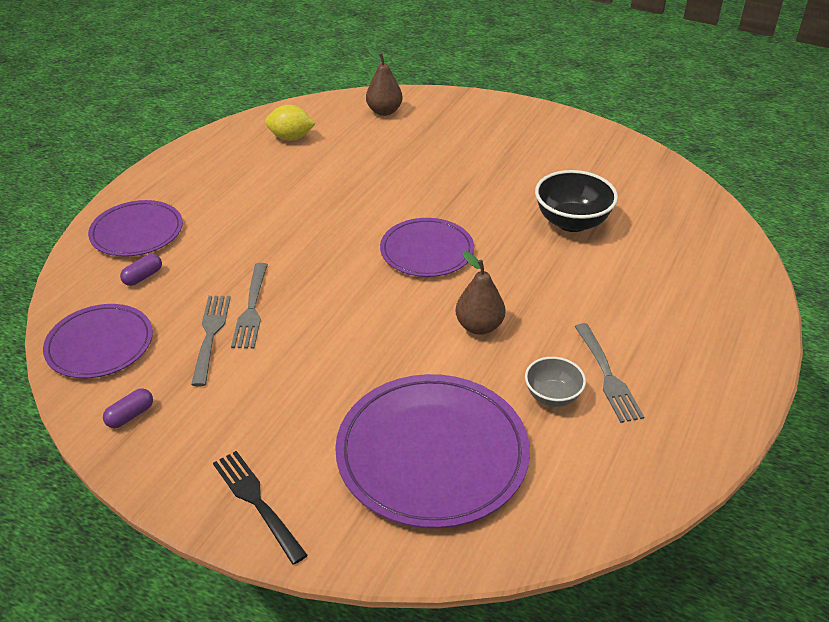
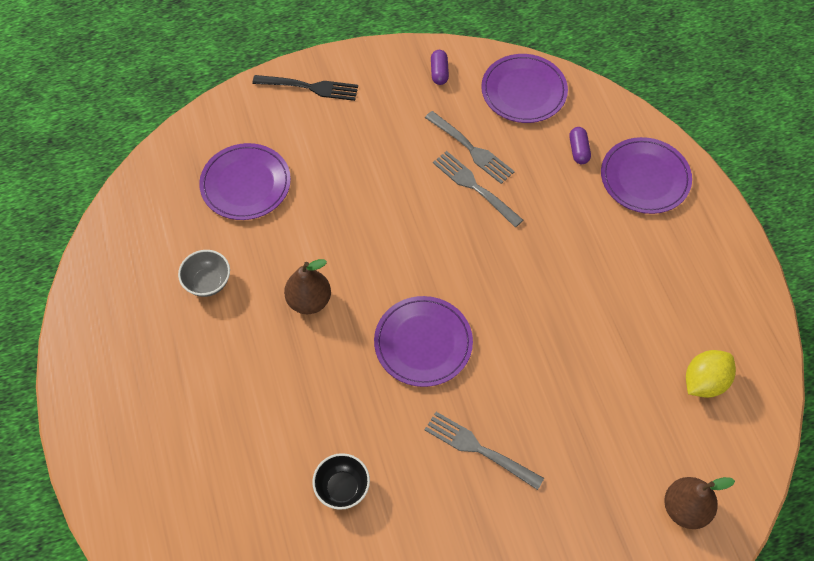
camera: 135 degrees right, 20 degrees up
(432, 453) = (246, 184): purple plate -> purple plate, size x0.62
(572, 222) = (342, 488): black bowl -> black bowl, size x0.60
(607, 376) = (183, 330): grey fork -> grey fork (479, 449)

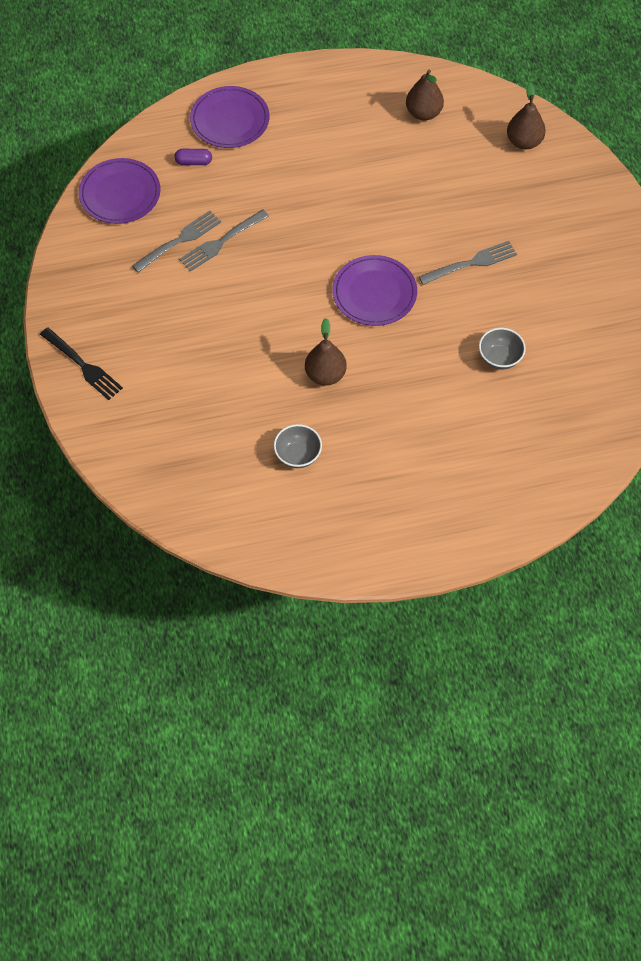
camera: 85 degrees left, 0 degrees up
(246, 184) = (192, 423): purple plate -> none
(310, 87) = (83, 365): black fork -> black fork turned 120 degrees clockwise
(342, 488) = (500, 358): black bowl -> grey bowl
(439, 72) = (85, 257): purple capsule -> none
(479, 449) = (471, 263): grey fork -> grey fork turned 150 degrees counterclockwise
(704, 382) = (423, 113): yellow lemon -> brown pear

